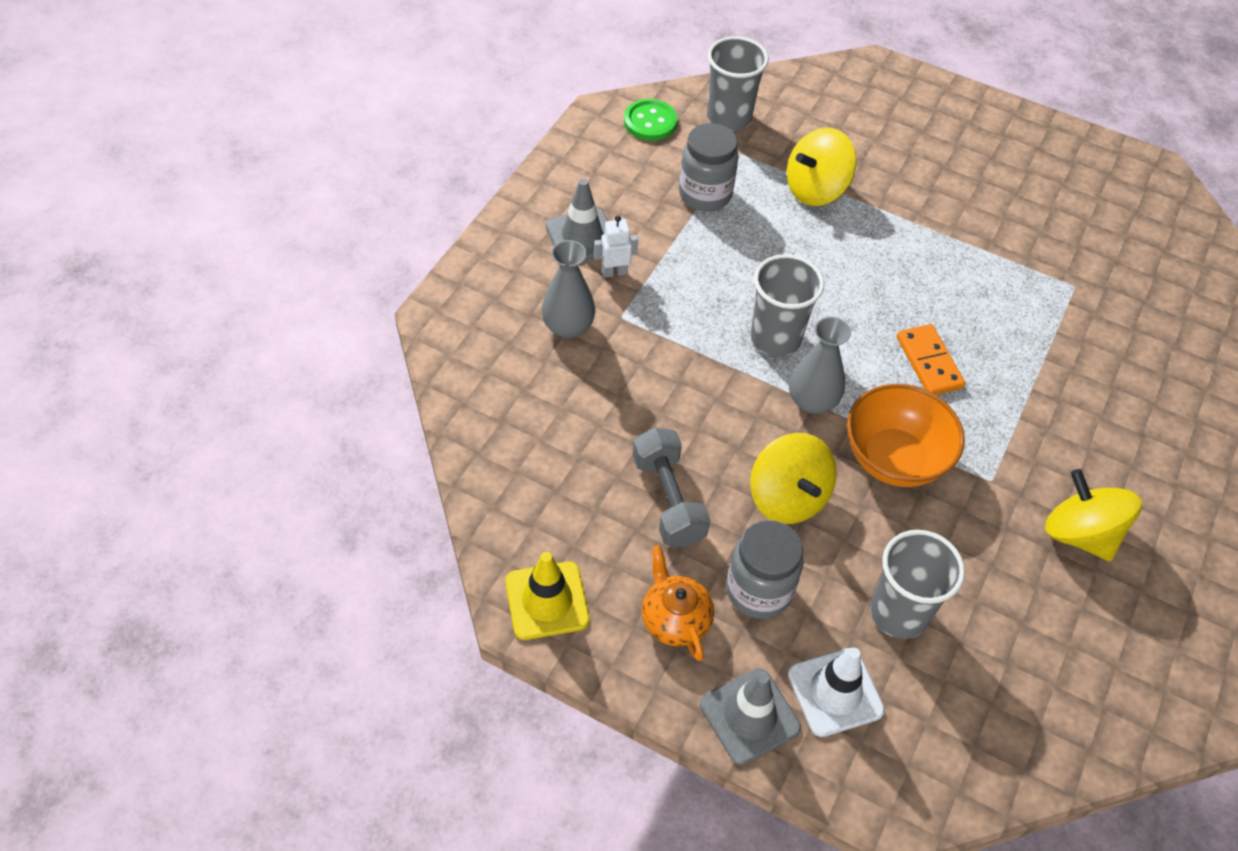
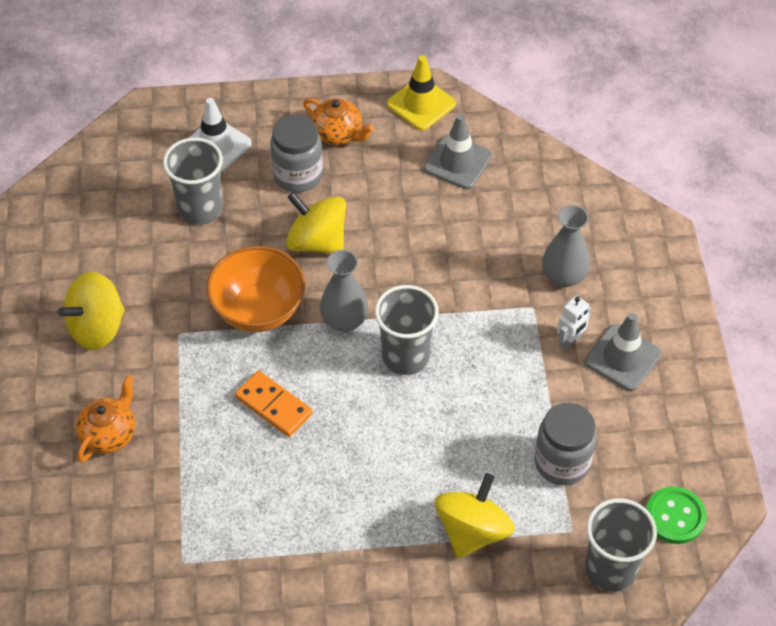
camera: 150 degrees right, 0 degrees up
(668, 500) = (394, 197): grey dumbbell -> none
(749, 716) = (259, 109): grey traffic cone -> grey traffic cone (457, 162)
(1079, 534) = (97, 328): yellow spinning top -> yellow spinning top turned 120 degrees clockwise
(1104, 420) = (109, 434): none -> orange teapot

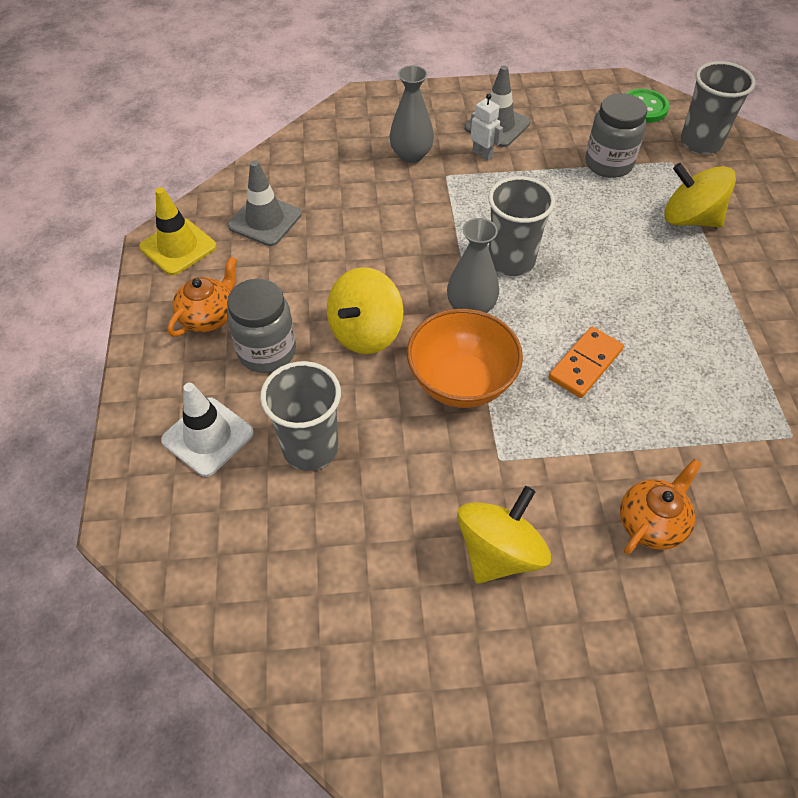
camera: 90 degrees left, 0 degrees up
(97, 328) = (499, 552): yellow spinning top -> yellow spinning top turned 105 degrees counterclockwise
(109, 434) = (651, 522): orange teapot -> orange teapot turned 105 degrees clockwise

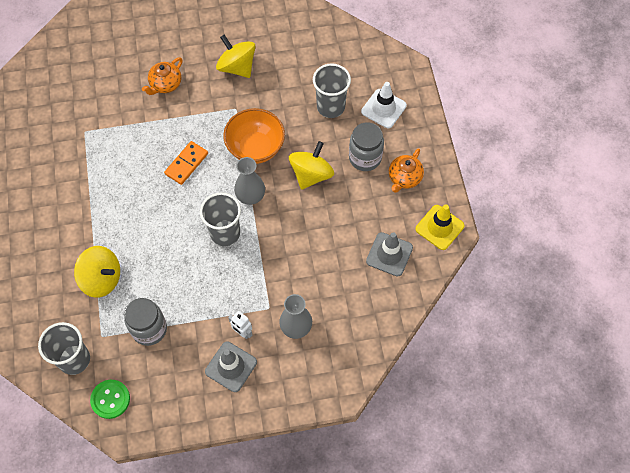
camera: 175 degrees right, 10 degrees up
(499, 552) = (237, 67): yellow spinning top -> yellow spinning top turned 105 degrees clockwise

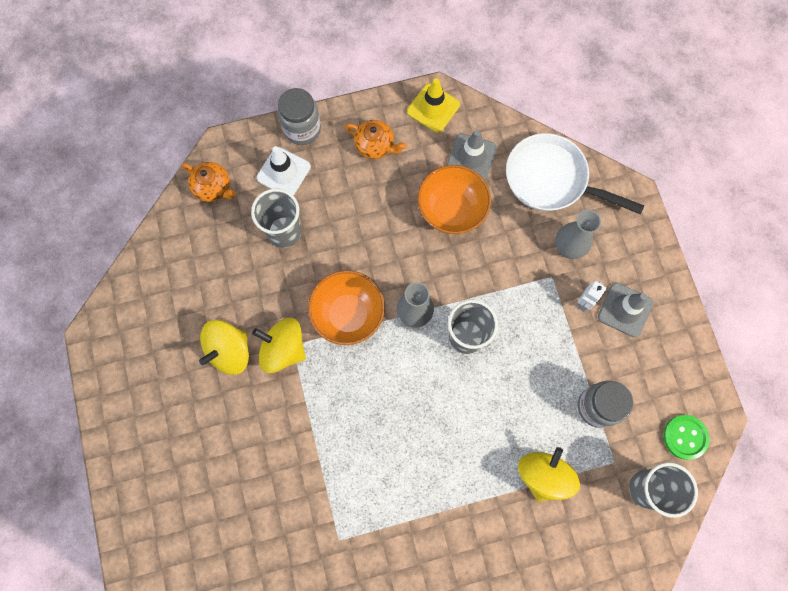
camera: 95 degrees left, 10 degrees up
(165, 84) = (260, 441): orange teapot -> orange teapot (213, 188)
(186, 164) = (377, 396): orange domino -> none
(311, 174) = (379, 246): yellow spinning top -> yellow spinning top (283, 349)
(339, 233) = (451, 210): none -> orange bowl
(362, 320) = (551, 179): none -> white pan
(365, 158) = (352, 189): grey jar -> grey jar (302, 129)

